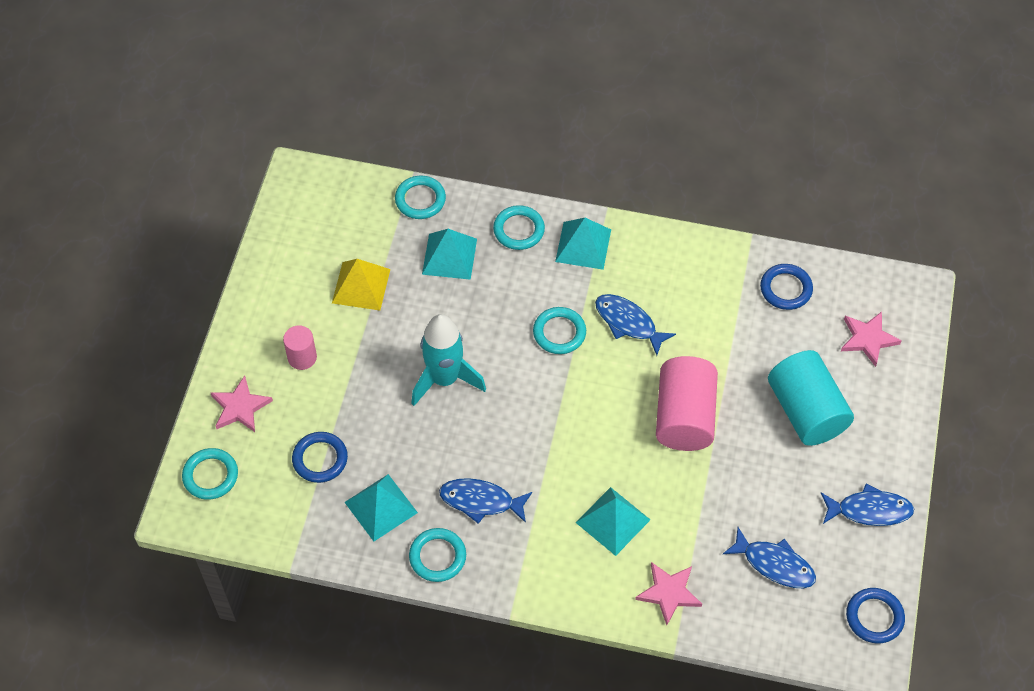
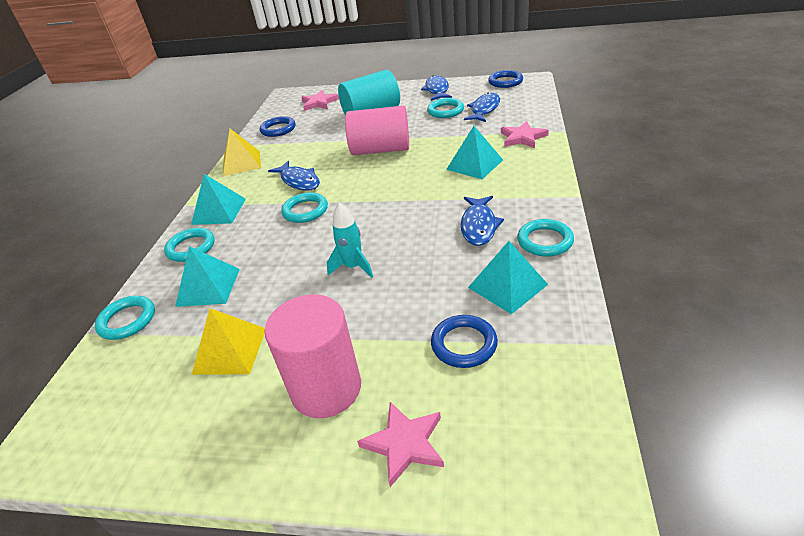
camera: 90 degrees left, 20 degrees down
(210, 476) = (519, 458): turquoise ring -> turquoise ring (445, 111)
(302, 357) = (326, 388): pink cylinder -> pink cylinder, size x1.91
(444, 379) = (353, 267): turquoise rocket -> turquoise rocket, size x0.62
(628, 323) = (299, 181): blue fish -> blue fish turned 75 degrees counterclockwise
(694, 254) = (241, 163): none -> yellow pyramid

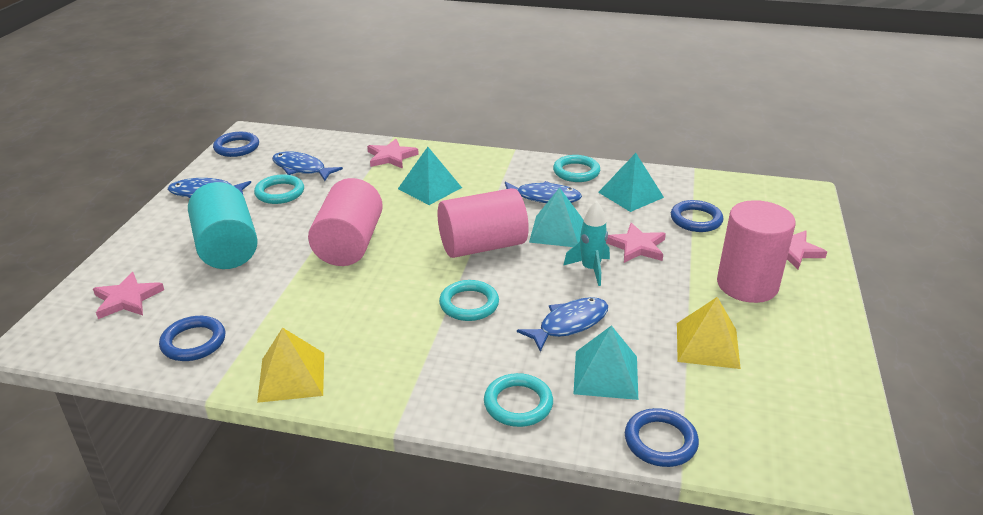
camera: 90 degrees left, 5 degrees down
(127, 320) = (660, 441): turquoise ring -> blue ring
(219, 211) = (433, 386): turquoise pyramid -> turquoise pyramid (557, 231)
(299, 181) = (390, 312): blue fish -> blue fish (569, 324)
(385, 204) = (482, 246): none -> pink cylinder
(396, 295) = (636, 246): none -> pink star

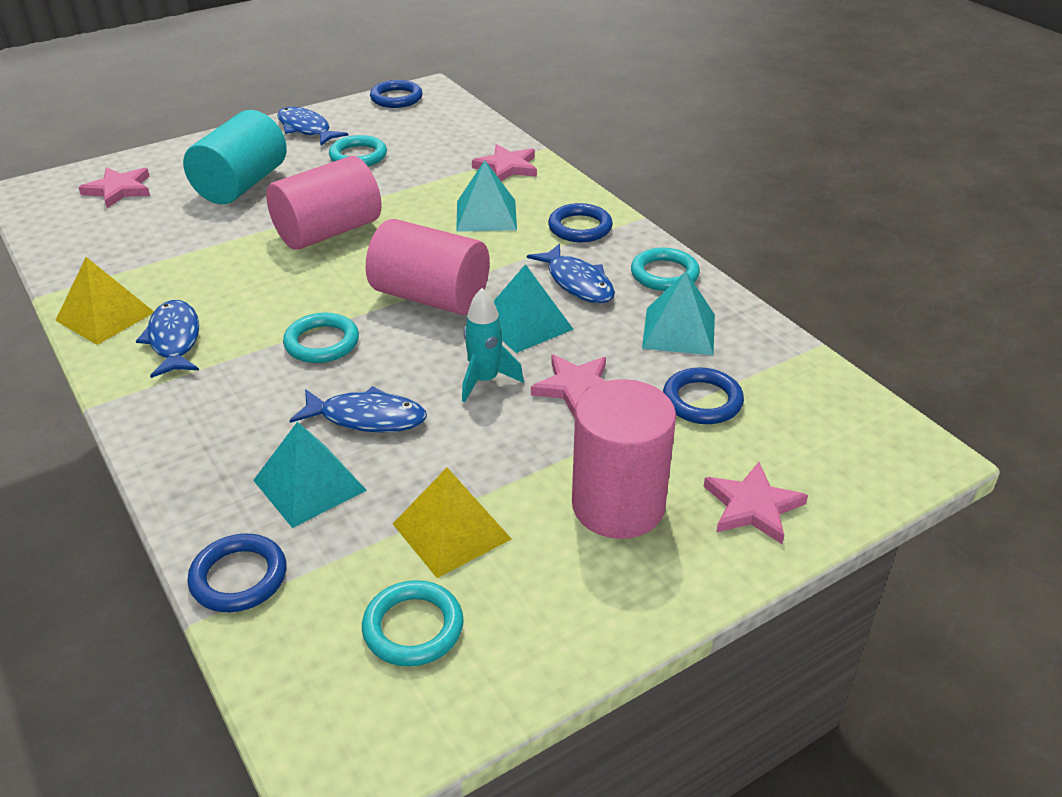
camera: 45 degrees right, 5 degrees up
(193, 342) = (99, 248): blue ring -> blue ring (580, 227)
(302, 169) = (412, 142): blue fish -> blue fish (174, 340)
(518, 404) = (200, 454): turquoise ring -> turquoise ring (413, 628)

